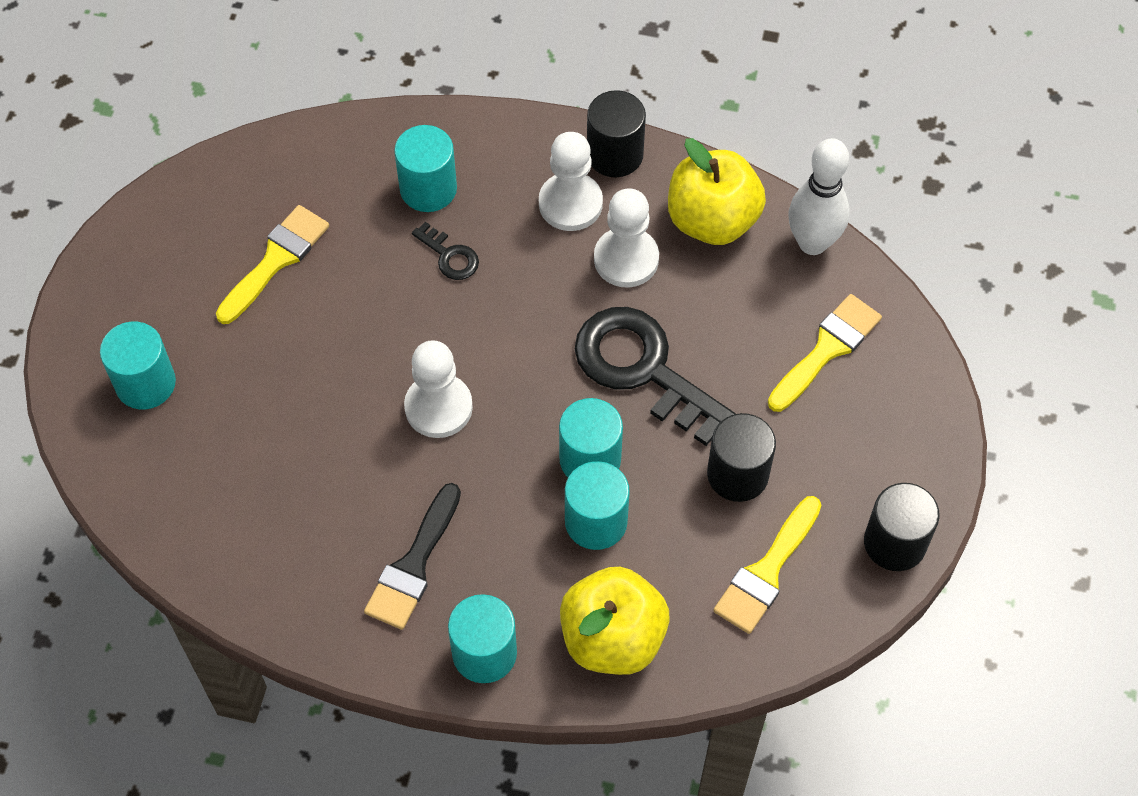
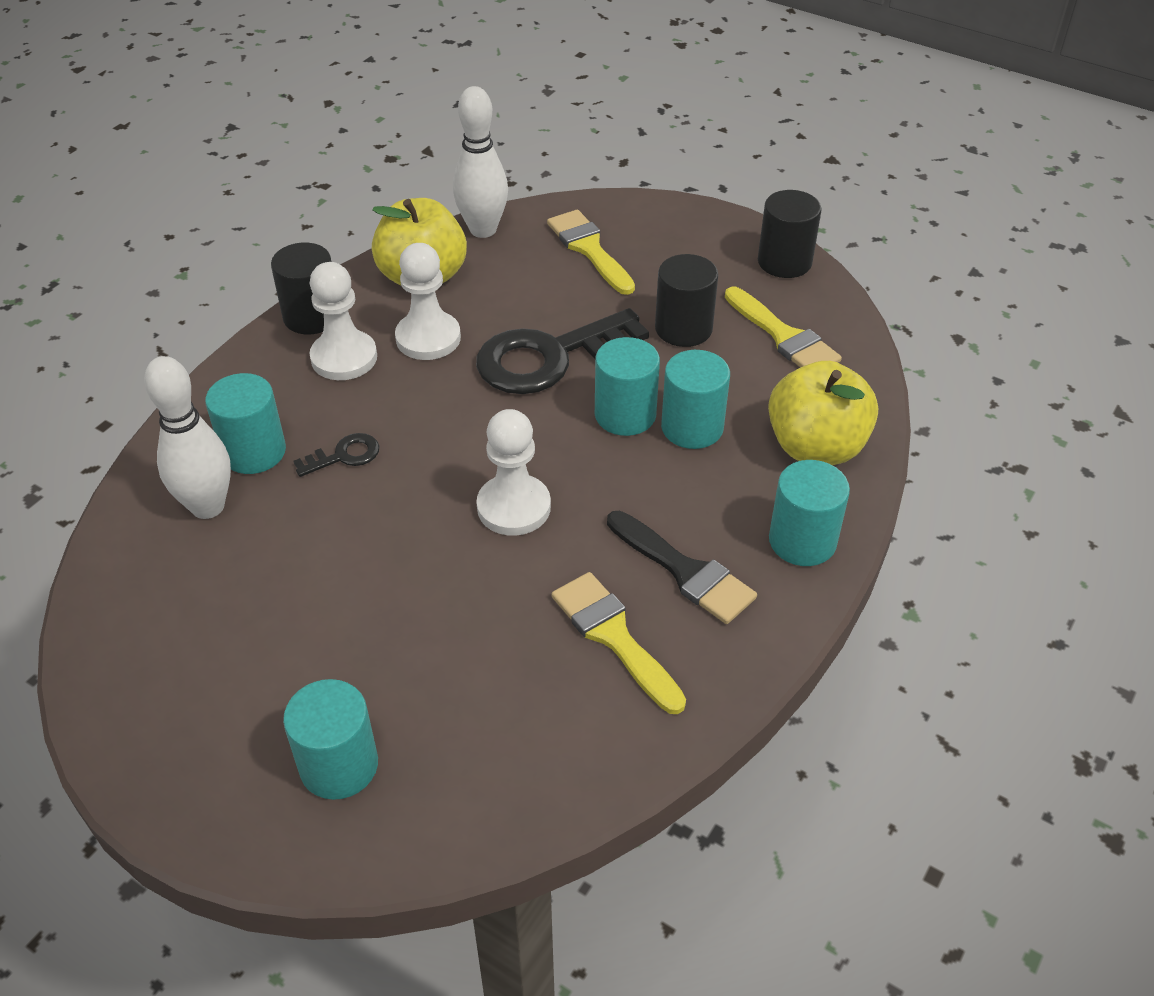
camera: 70 degrees left, 15 degrees down
(276, 260) = (253, 598): yellow brush -> yellow brush (614, 636)
(356, 185) = (207, 506): none -> white bowling pin

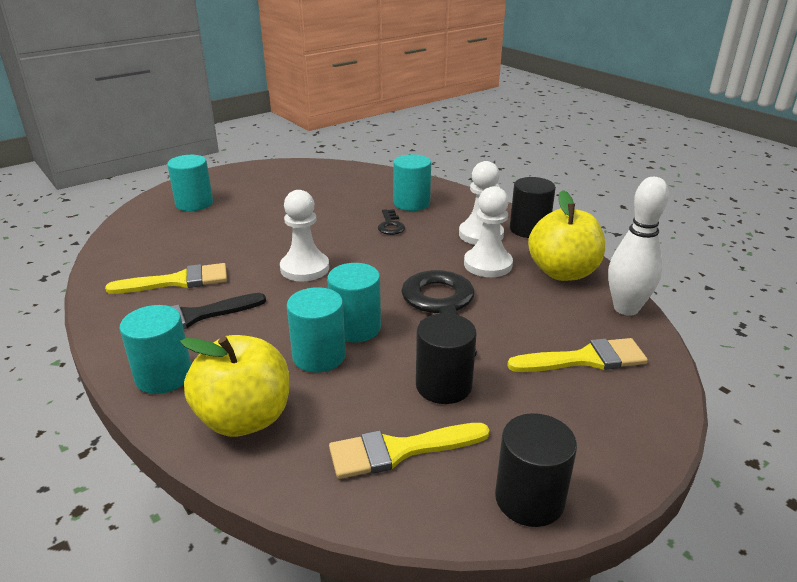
camera: 110 degrees right, 15 degrees down
(207, 506) = (379, 190): white bowling pin -> none

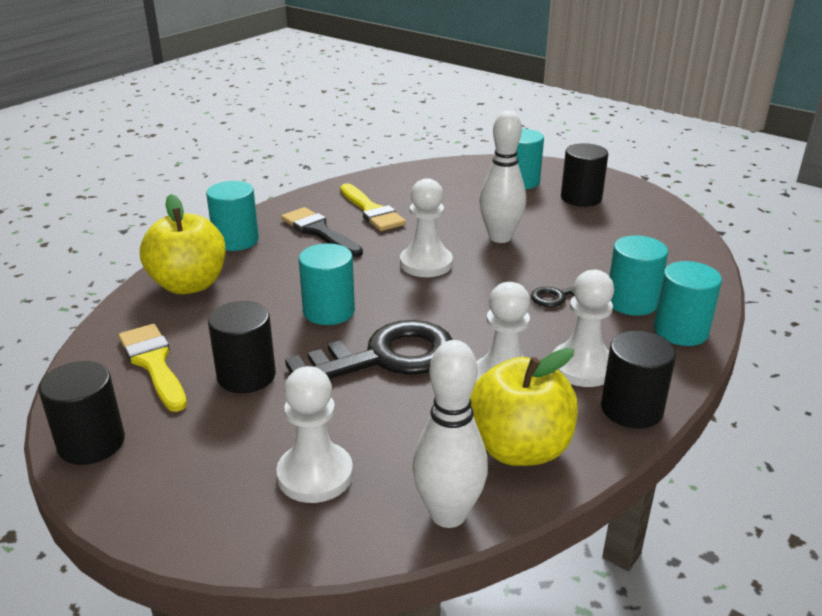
camera: 75 degrees right, 0 degrees up
(249, 187) = (581, 198): none -> black cylinder
(286, 229) = (500, 237): none -> white bowling pin
(319, 356) = (278, 300): turquoise cylinder -> turquoise cylinder (680, 331)
(585, 359) = (315, 475): yellow brush -> white pawn

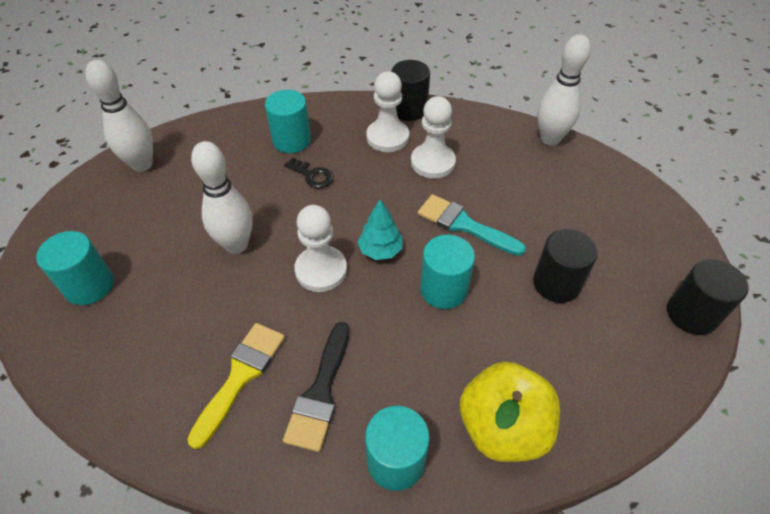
camera: 125 degrees left, 20 degrees up
(153, 363) = (606, 351): yellow brush -> none
(315, 475) = (585, 196): white pawn -> none
(385, 357) = (464, 225): black key -> turquoise brush
(413, 298) = (380, 250): none -> turquoise tree
(519, 448) = (481, 135): yellow apple -> none
(581, 198) = (113, 224): black cylinder -> none
(656, 221) = (142, 164): none -> white bowling pin
(680, 331) = (311, 112): turquoise cylinder -> none

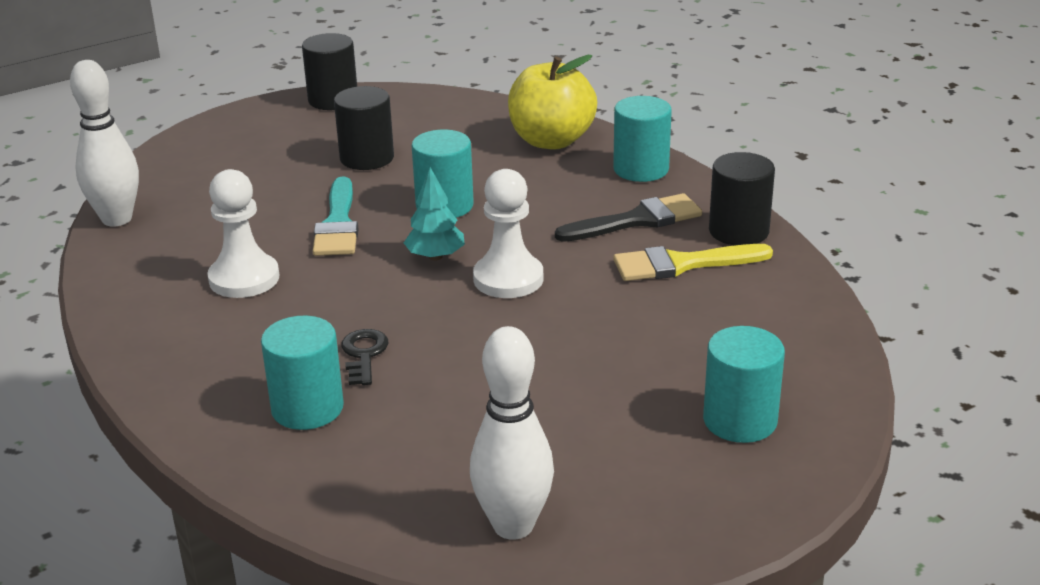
camera: 125 degrees left, 20 degrees down
(236, 245) = (546, 350): white bowling pin -> none
(387, 137) = (221, 331): white pawn -> none
(409, 109) = (133, 339): black cylinder -> black cylinder (738, 231)

